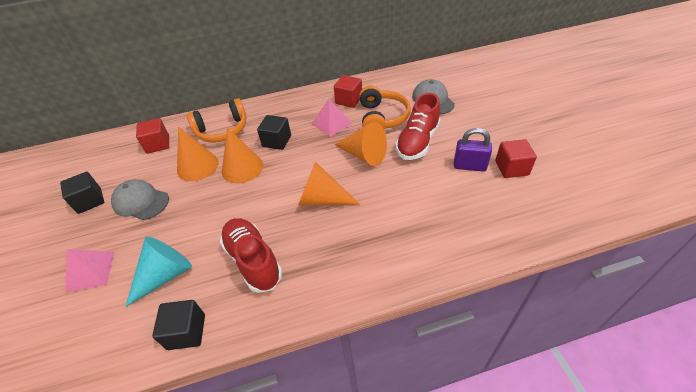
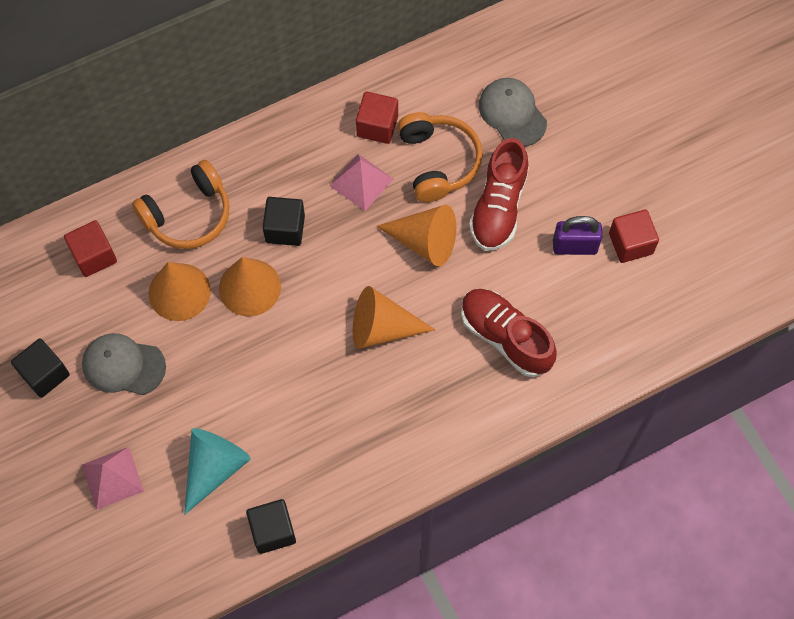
camera: 15 degrees left, 20 degrees up
(253, 260) = (319, 432): red shoe -> red shoe (505, 337)

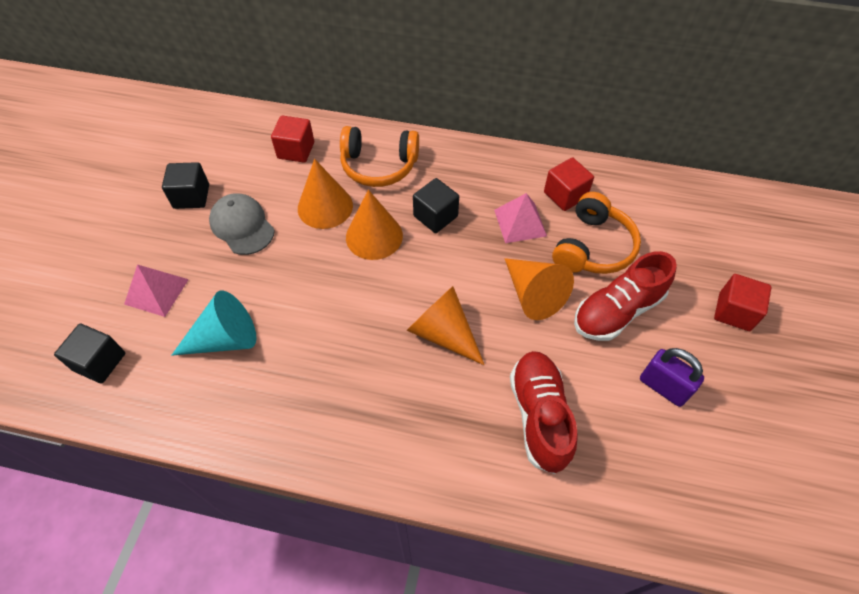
camera: 40 degrees right, 10 degrees down
(272, 531) = (215, 420): black cube -> black cube (99, 362)
(512, 113) = (684, 252): grey cap -> none
(630, 243) = (721, 422): red cube -> red cube (734, 312)

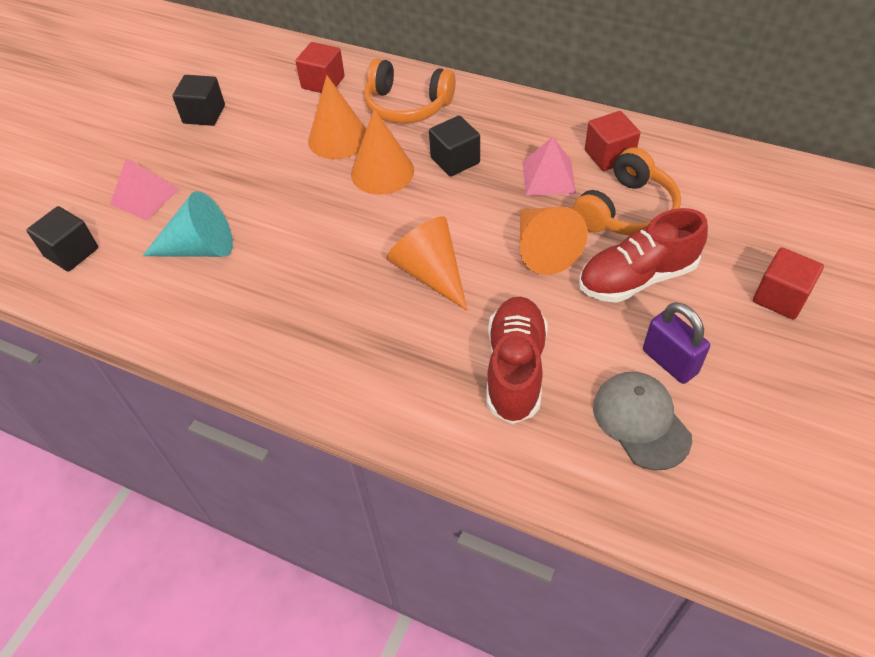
camera: 15 degrees right, 5 degrees down
(242, 226) = (247, 147): grey cap -> grey cap (641, 421)

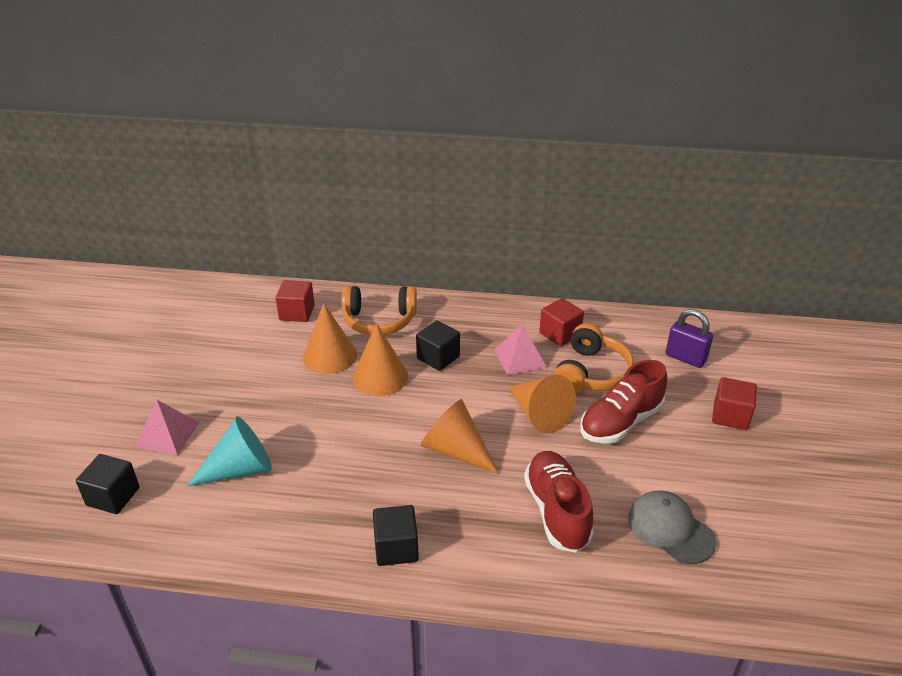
camera: 20 degrees left, 15 degrees down
(204, 114) = (196, 355): black cube -> black cube (396, 548)
(669, 362) = (672, 480): purple padlock -> purple padlock (685, 358)

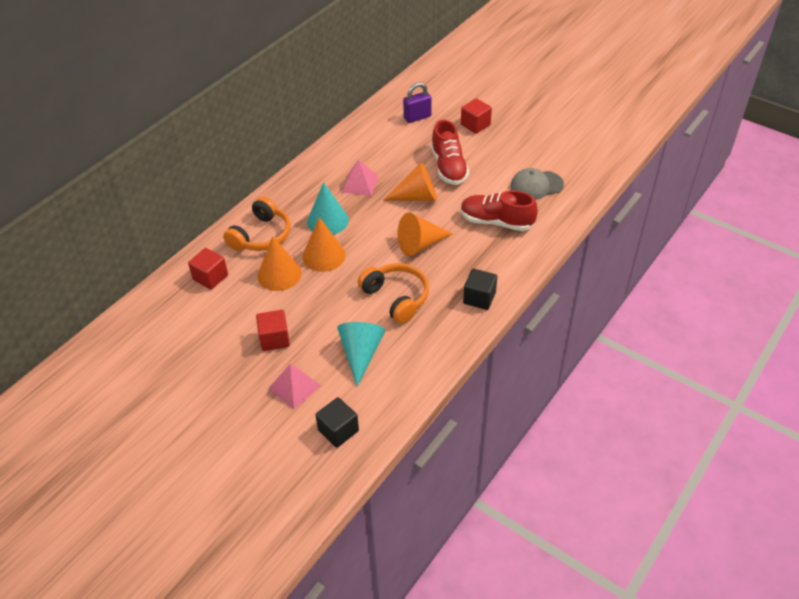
camera: 60 degrees left, 10 degrees up
(438, 357) = (327, 221): black cube -> turquoise cone
(560, 334) = (352, 157): red cube -> red cube (274, 339)
(591, 373) = (399, 160): orange headphones -> orange headphones (396, 297)

